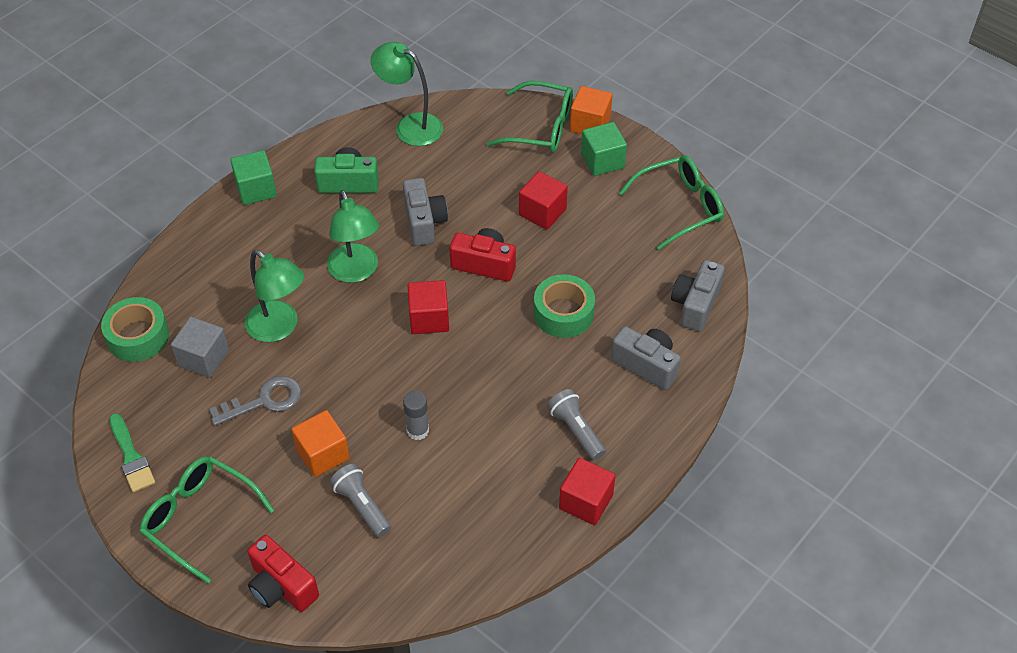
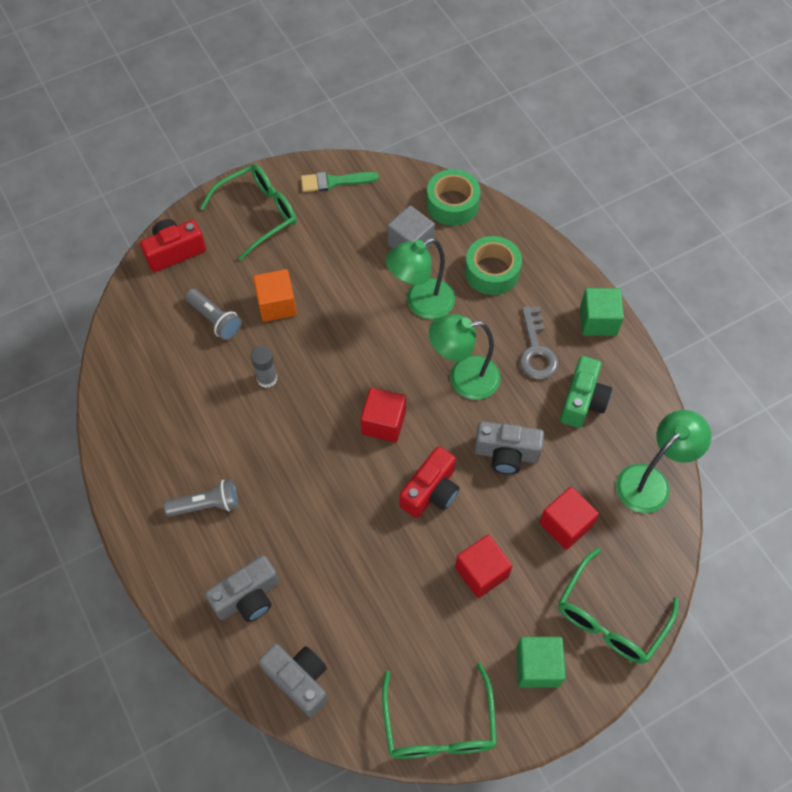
camera: 110 degrees right, 10 degrees up
(264, 401) = (348, 276): grey key -> grey key (536, 350)
(362, 506) = (215, 319): grey flashlight -> grey flashlight turned 60 degrees clockwise
(563, 313) = (341, 543): green tape -> green tape (492, 271)
(586, 502) = (134, 486): red cube -> red cube (565, 525)
(590, 124) = (601, 676): orange cube -> none

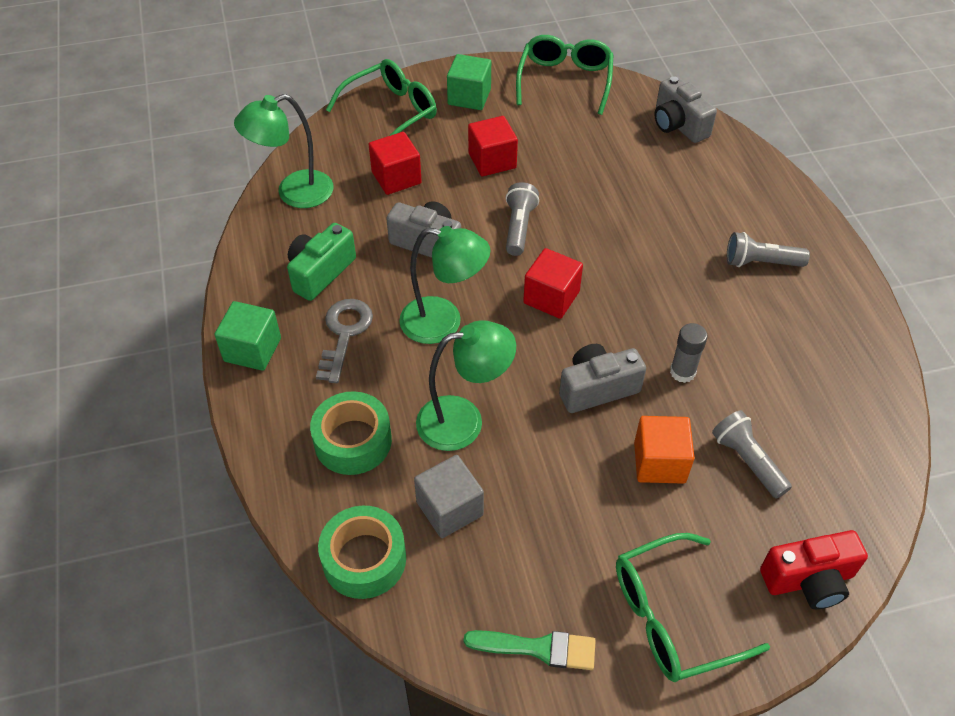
camera: 165 degrees left, 10 degrees down
(248, 597) = (720, 184): grey camera -> grey camera (597, 388)
(431, 492) = (519, 227): red camera -> grey flashlight

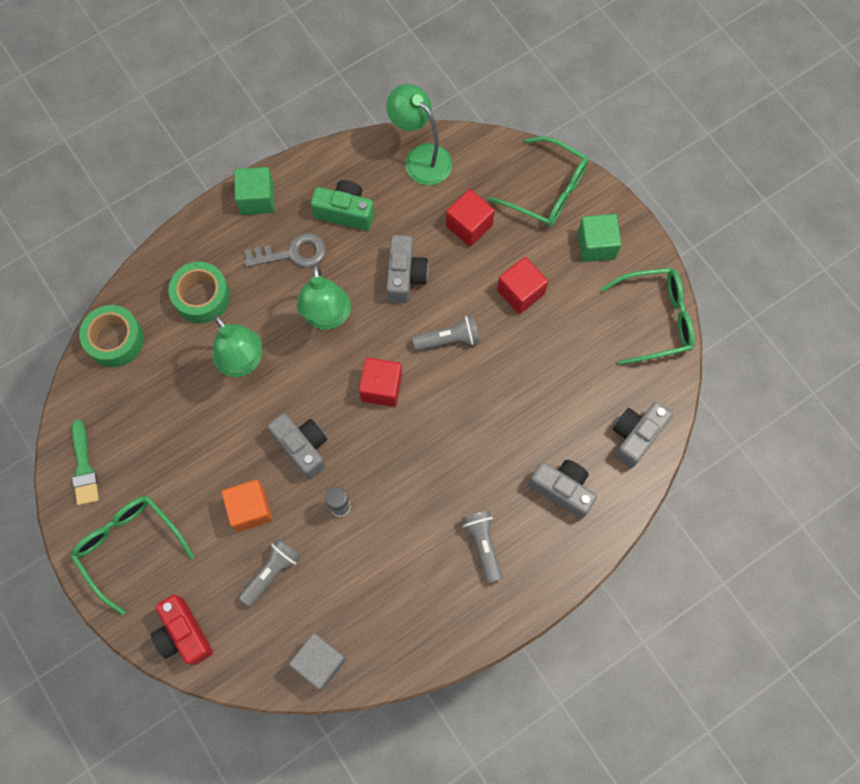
camera: 70 degrees right, 20 degrees up
(449, 508) = (168, 379): grey cube -> grey cube (320, 662)
(717, 188) = (562, 489): none -> grey camera

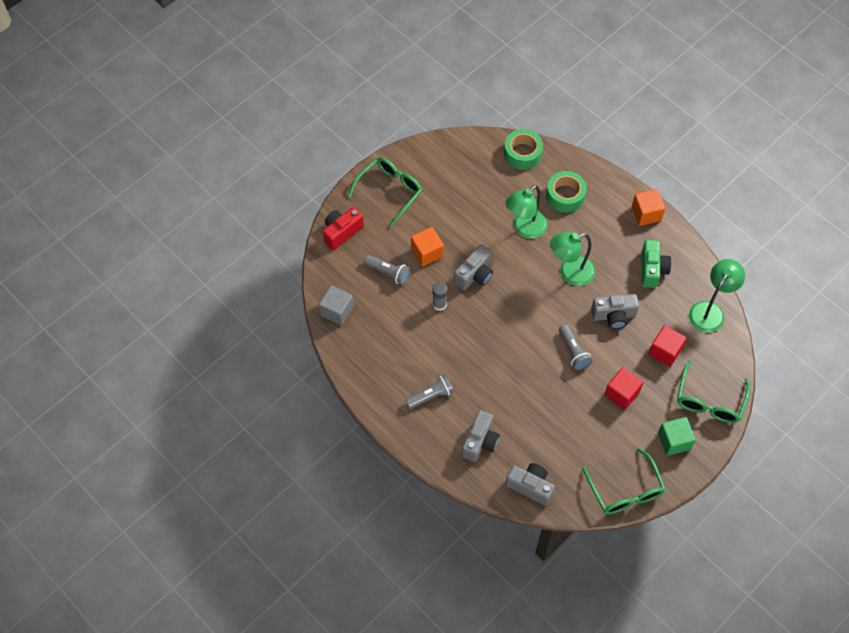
camera: 80 degrees right, 10 degrees down
(84, 467) = (435, 156): green brush -> none
(257, 199) = (646, 213): green cube -> orange cube
(292, 253) = (611, 243): grey key -> none
(381, 387) = (527, 315): red cube -> none

